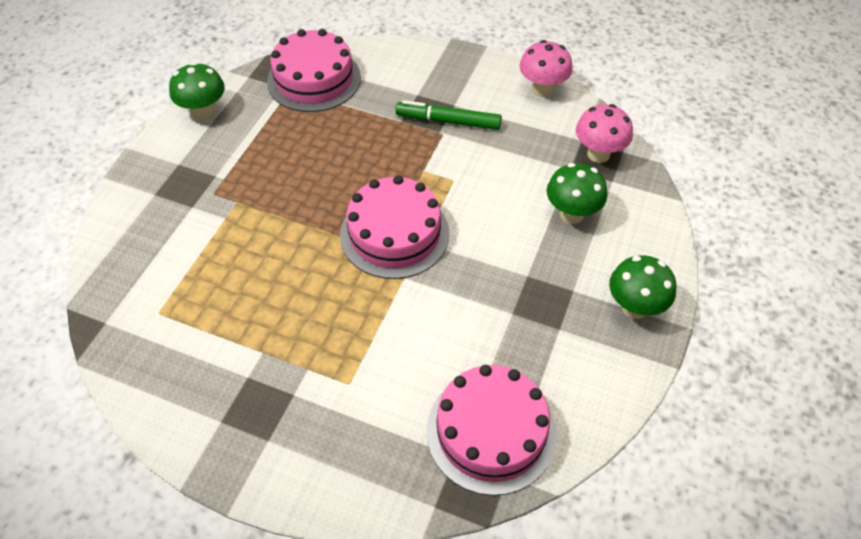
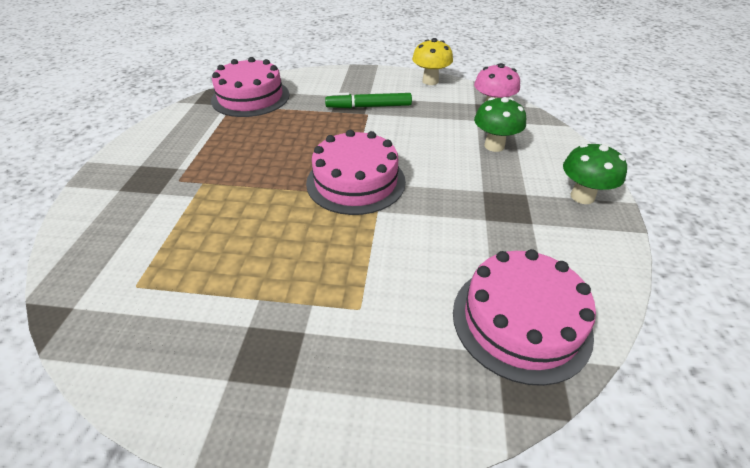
camera: 15 degrees left, 10 degrees down
(204, 112) = (159, 129): green mushroom -> none
(542, 90) = (430, 81): pink mushroom -> yellow mushroom

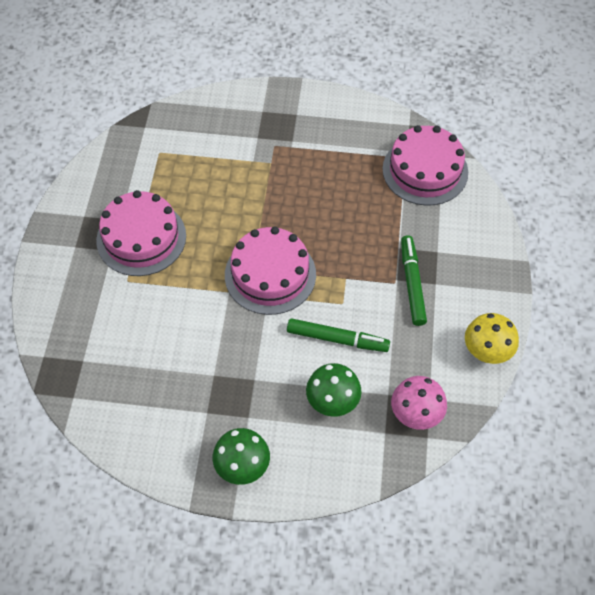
camera: 90 degrees right, 15 degrees up
(428, 143) = (337, 339): none -> green marker
(521, 321) = (105, 380): pink cake -> pink cake (141, 238)

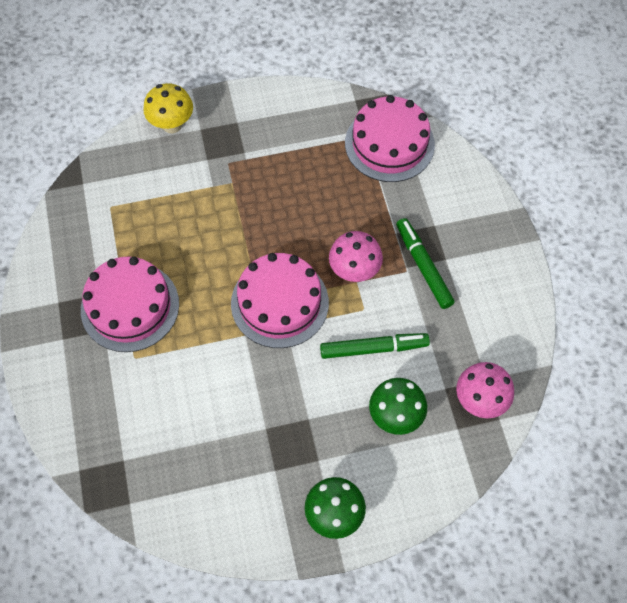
camera: 20 degrees left, 5 degrees up
(347, 269) = (354, 271): none -> pink mushroom
(486, 353) = (521, 314): yellow mushroom -> yellow mushroom (172, 125)

